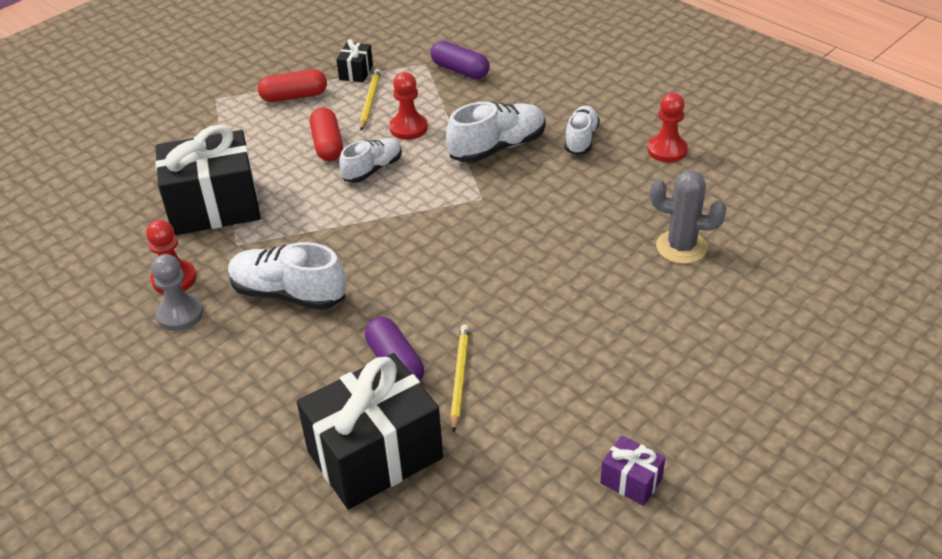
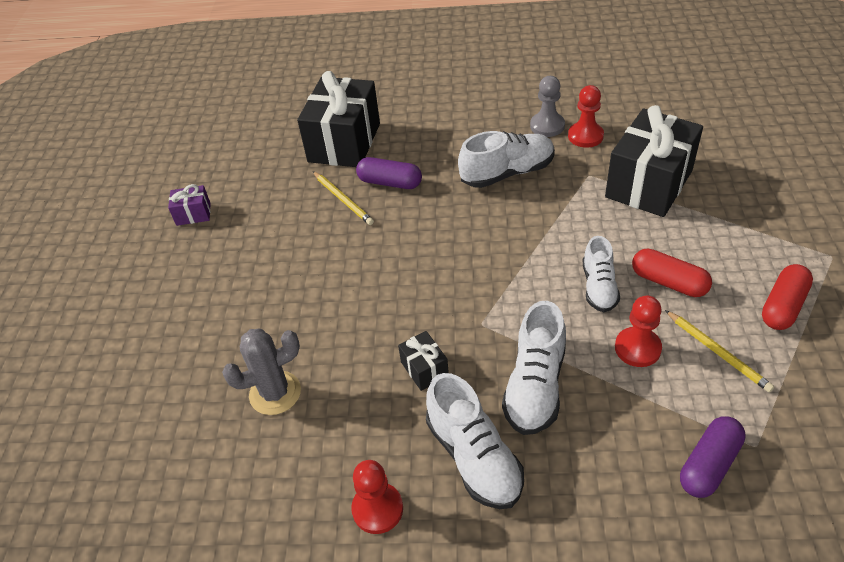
camera: 140 degrees right, 5 degrees up
(356, 72) = (791, 377): black gift -> black gift (424, 369)
(460, 70) = (709, 464): purple capsule -> purple capsule turned 45 degrees counterclockwise
(581, 139) = (474, 457): white shoe -> white shoe, size x1.52

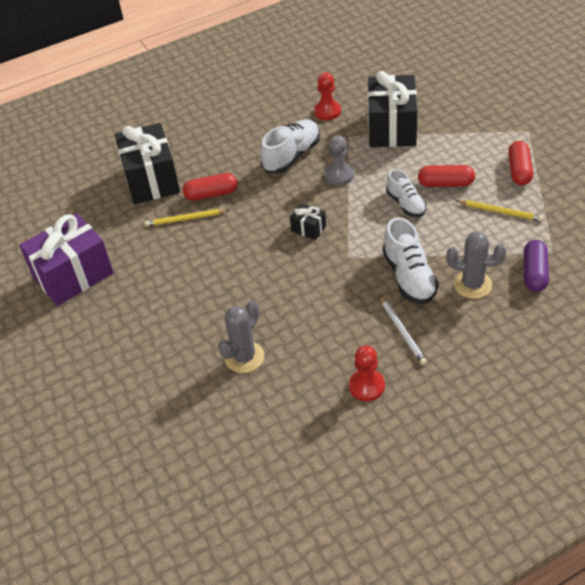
camera: 30 degrees left, 0 degrees up
(193, 214) = (73, 275): purple gift -> purple gift, size x2.27
(343, 199) = (185, 219): yellow pencil -> yellow pencil turned 150 degrees clockwise
(390, 182) = (211, 194): purple capsule -> red capsule
(424, 369) = (333, 298): black gift -> black gift (308, 229)
(474, 457) = (402, 331): white shoe -> white pencil
(547, 126) = (295, 114): grey pawn -> grey pawn (339, 175)
(610, 438) = (472, 284): none -> grey cactus
(637, 348) = (454, 229): red pawn -> none

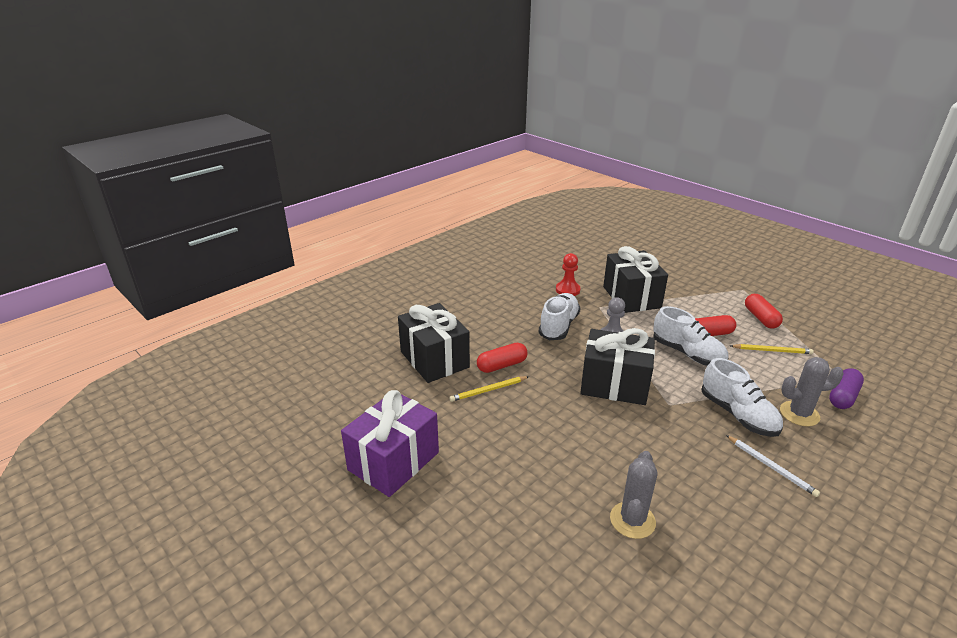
camera: 20 degrees left, 15 degrees down
(308, 229) = (614, 384): black gift -> black gift, size x2.27
(366, 386) = (779, 529): red pawn -> none
(406, 204) = (687, 353): white shoe -> white shoe, size x1.52
(534, 273) = (843, 396): purple capsule -> purple capsule turned 45 degrees clockwise

